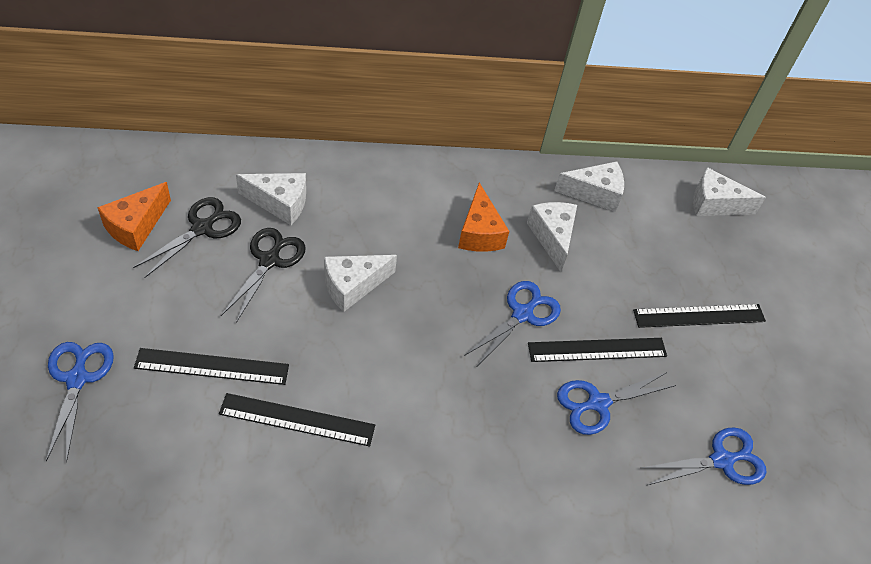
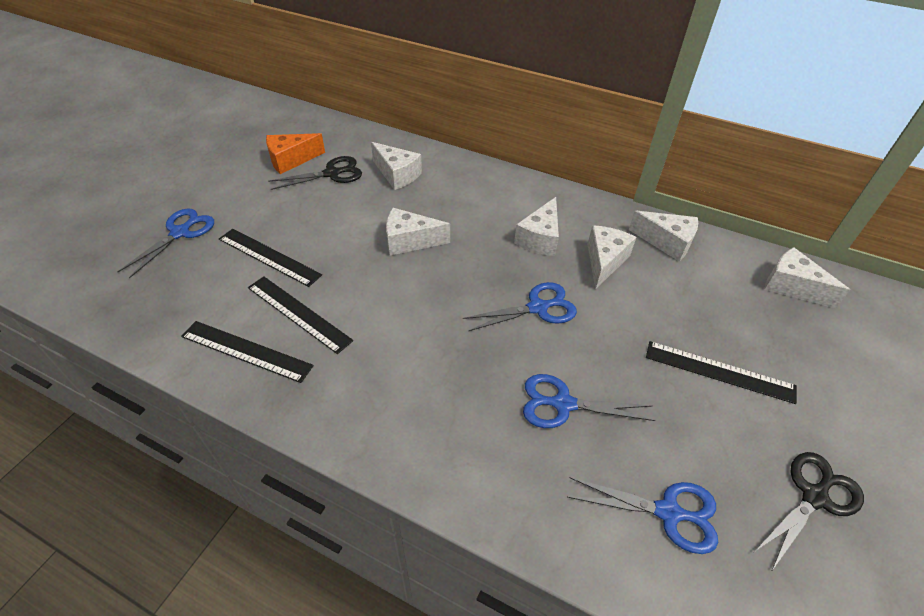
camera: 35 degrees right, 5 degrees down
(269, 261) = (361, 206): black scissors -> black scissors (814, 497)
(479, 232) = (540, 238): orange cheese -> white cheese
(597, 350) = (591, 360): black ruler -> black ruler (246, 351)

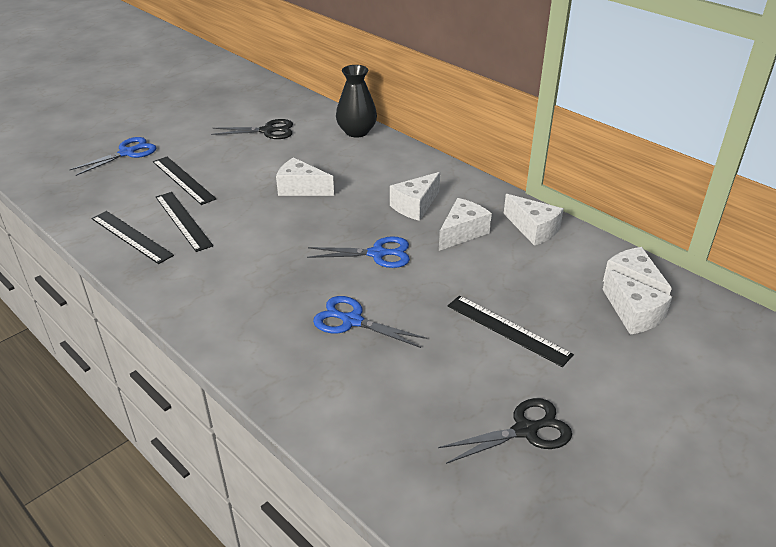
camera: 20 degrees right, 10 degrees down
(291, 160) = (240, 116): orange cheese -> none
(397, 174) = (321, 140): white cheese -> white cheese (633, 314)
(428, 158) = (356, 132): none -> black vase
(668, 512) = (387, 407): blue scissors -> none

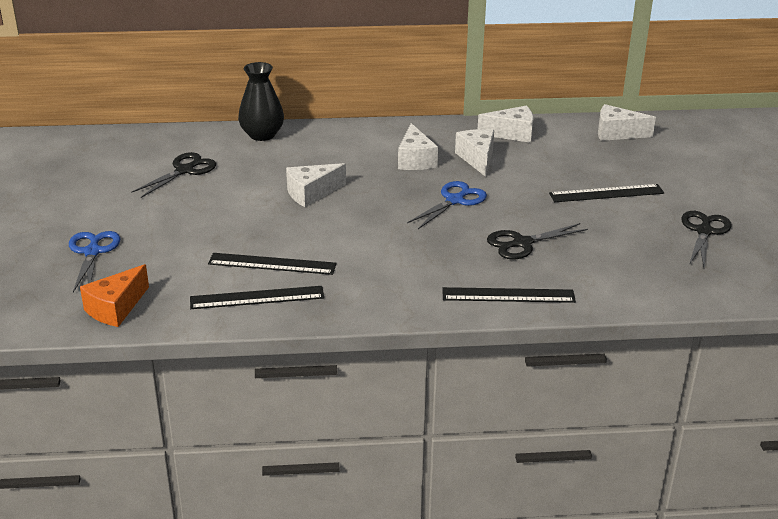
camera: 50 degrees left, 5 degrees down
(68, 193) = (116, 308): none -> orange cheese
(183, 180) = (200, 240): black ruler -> black ruler (508, 295)
(352, 321) = (522, 243): blue scissors -> black scissors
(633, 314) = (644, 148): white cheese -> none

